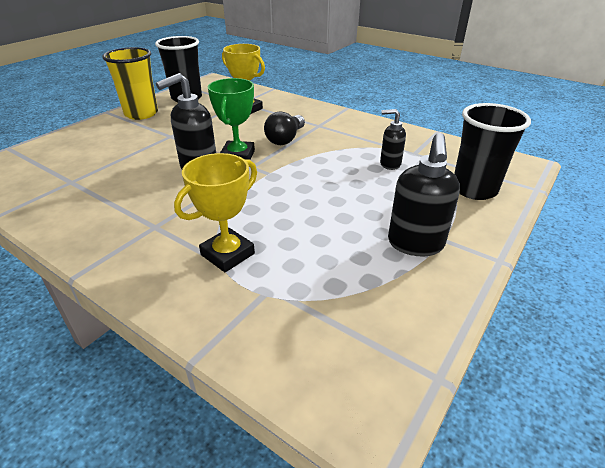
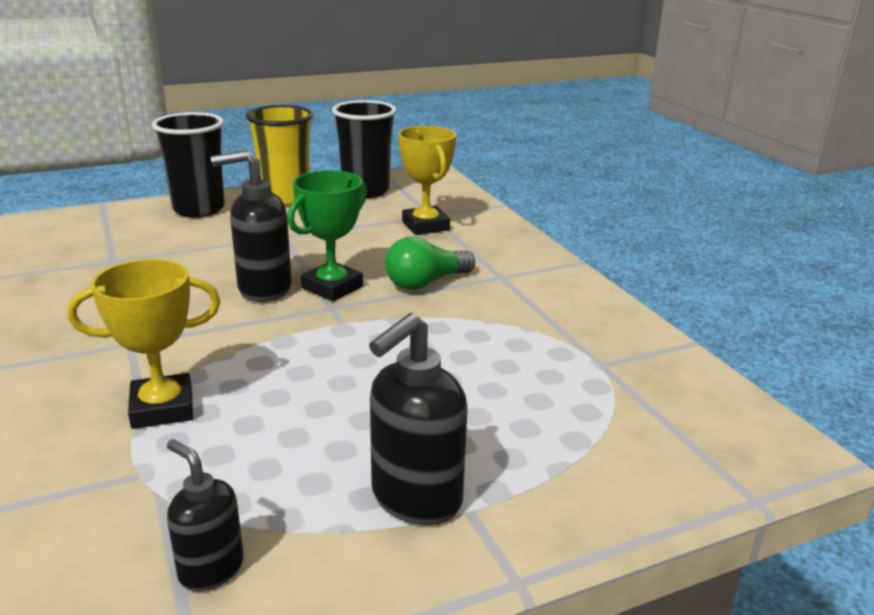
camera: 30 degrees right, 10 degrees down
(285, 139) = (426, 283): black light bulb -> green light bulb
(389, 164) = (536, 368): black soap dispenser -> black soap dispenser (210, 569)
(474, 189) = (629, 457): black cup -> black cup (199, 209)

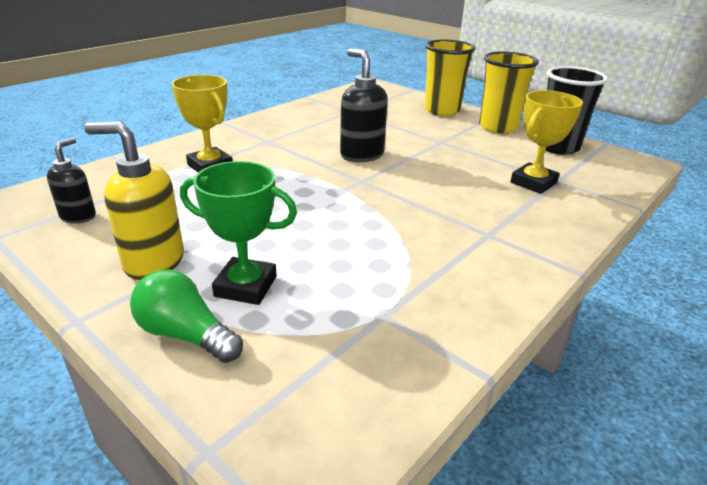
camera: 65 degrees right, 5 degrees up
(199, 209) = (442, 111): black cup -> yellow cup
(332, 287) = (388, 174): green trophy -> green trophy (246, 286)
(415, 499) = (153, 262): black soap dispenser -> yellow soap dispenser
(426, 283) = (435, 204): green light bulb -> green light bulb (186, 335)

